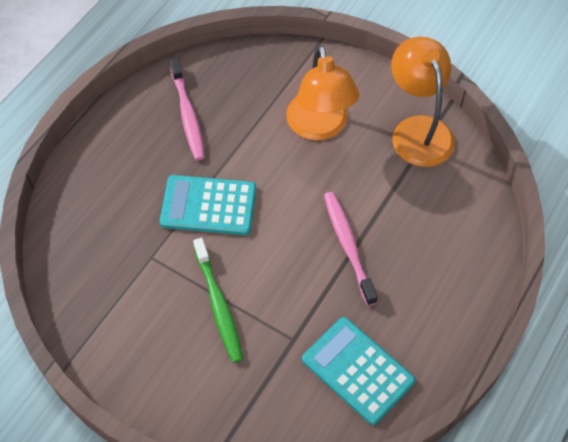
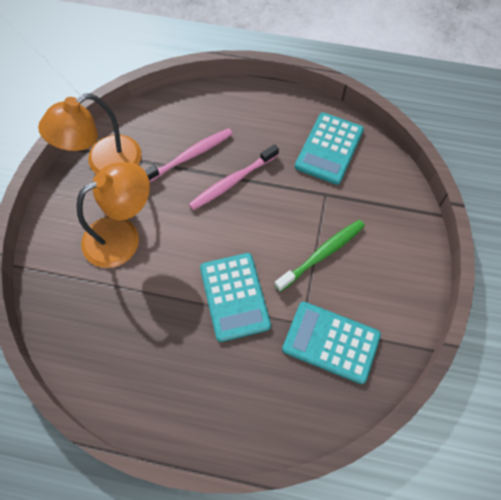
camera: 110 degrees left, 5 degrees up
(120, 275) = (331, 342): none -> turquoise calculator
(187, 115) = (140, 355): pink toothbrush -> pink toothbrush (190, 156)

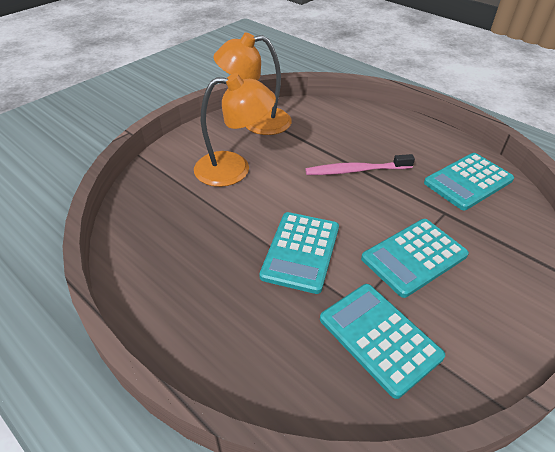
camera: 30 degrees right, 20 degrees down
(190, 156) = (329, 142): pink toothbrush -> none
(322, 254) = (414, 257): green toothbrush -> turquoise calculator

